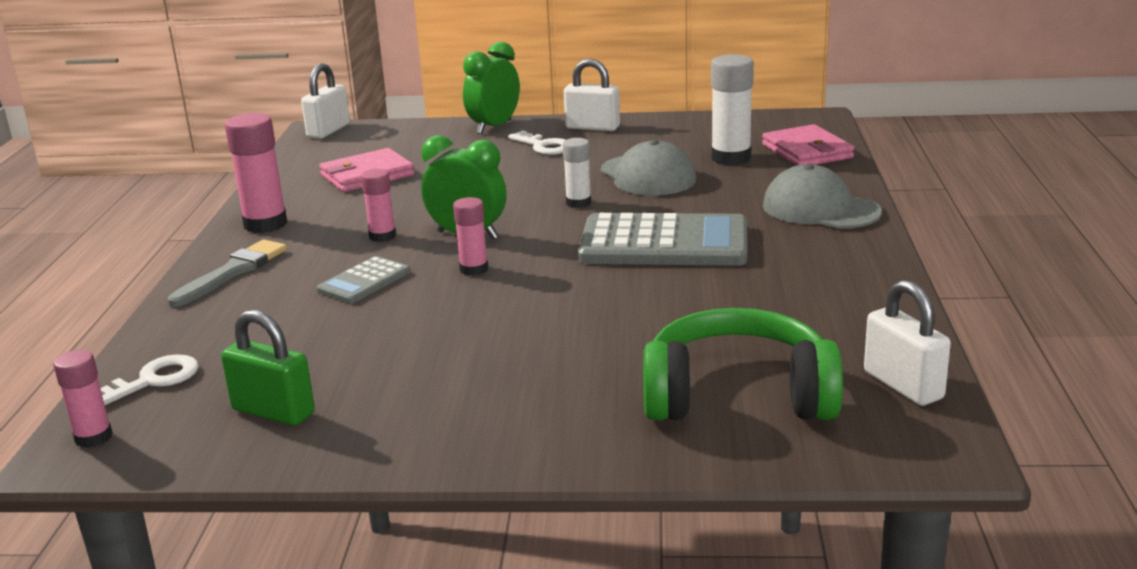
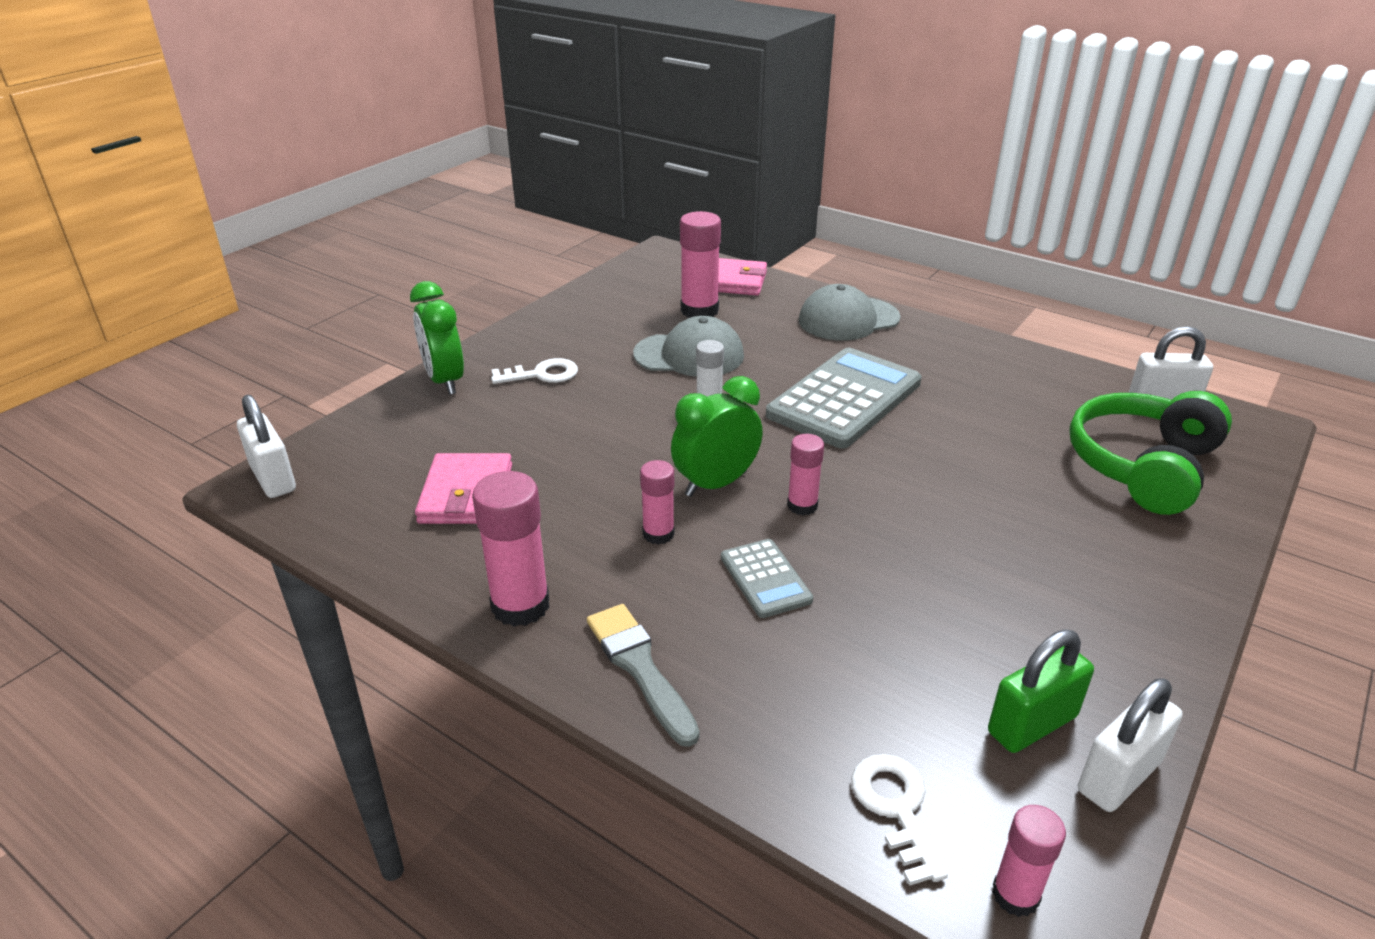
camera: 60 degrees left, 10 degrees up
(592, 127) = (531, 337): white padlock -> white padlock (1118, 776)
(731, 158) = (699, 310): white glue stick -> pink glue stick

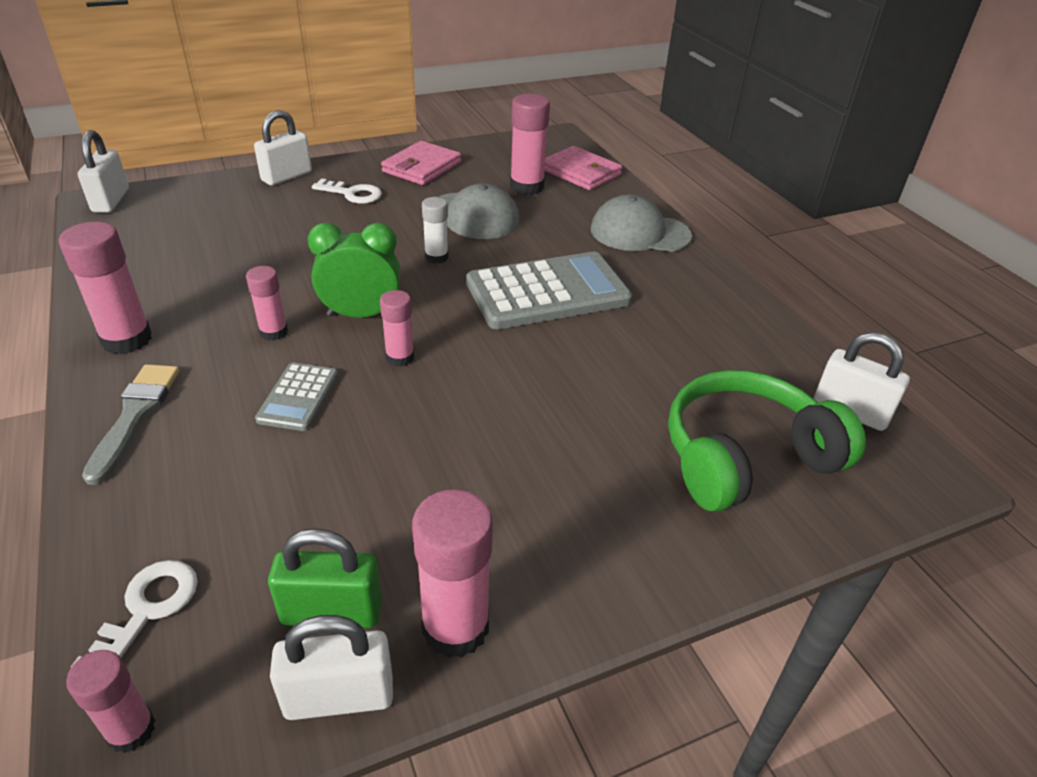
camera: 30 degrees right, 5 degrees up
(444, 381) = (287, 176): green clock -> white padlock
(466, 494) = (197, 254): pink wallet -> pink wallet (422, 167)
(1124, 683) = (455, 627): none -> pink glue stick

